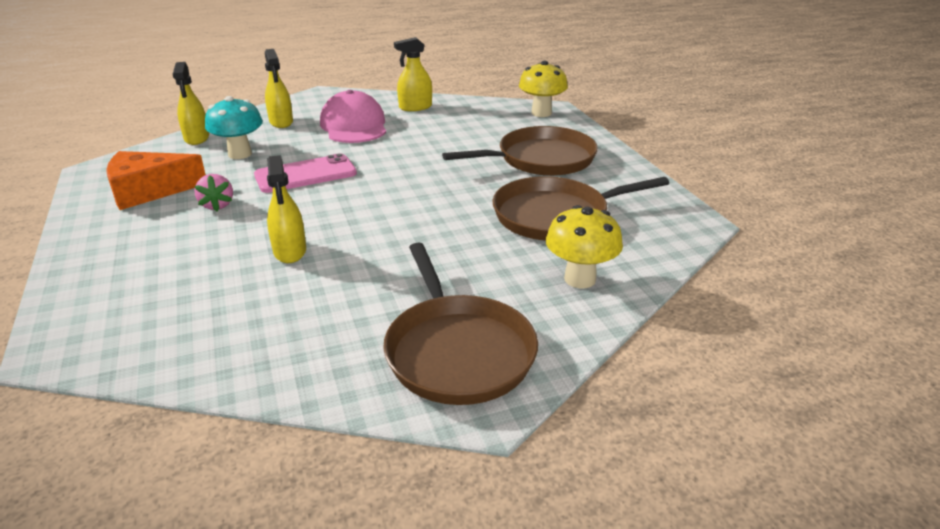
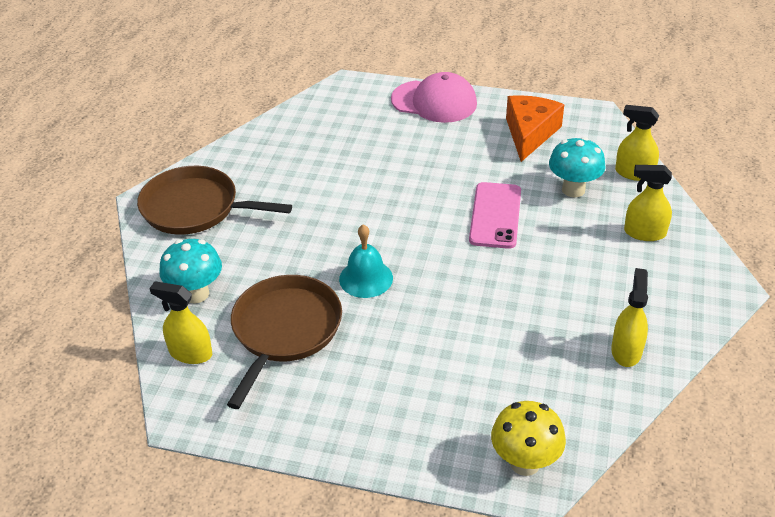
camera: 125 degrees right, 10 degrees up
(217, 205) = (475, 160): pink strawberry -> none
(290, 251) = (371, 176): yellow spray bottle -> yellow spray bottle (190, 353)
(354, 126) = (597, 280): pink cap -> pink cap (434, 101)
(450, 203) = (366, 278): none -> turquoise bell
(541, 159) = (396, 384): brown pan -> none
(580, 279) = (196, 294): yellow mushroom -> turquoise mushroom

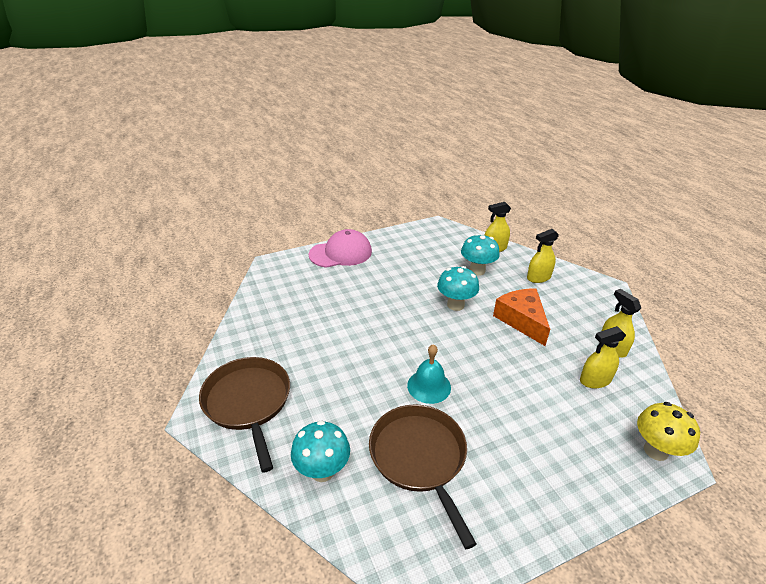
camera: 40 degrees left, 5 degrees down
(190, 353) = (371, 524): yellow spray bottle -> yellow spray bottle (595, 380)
(195, 208) = (248, 402): brown pan -> brown pan turned 90 degrees clockwise
(495, 215) = (455, 305): pink phone -> turquoise mushroom
(530, 133) = (417, 249): orange cheese -> orange cheese (521, 320)

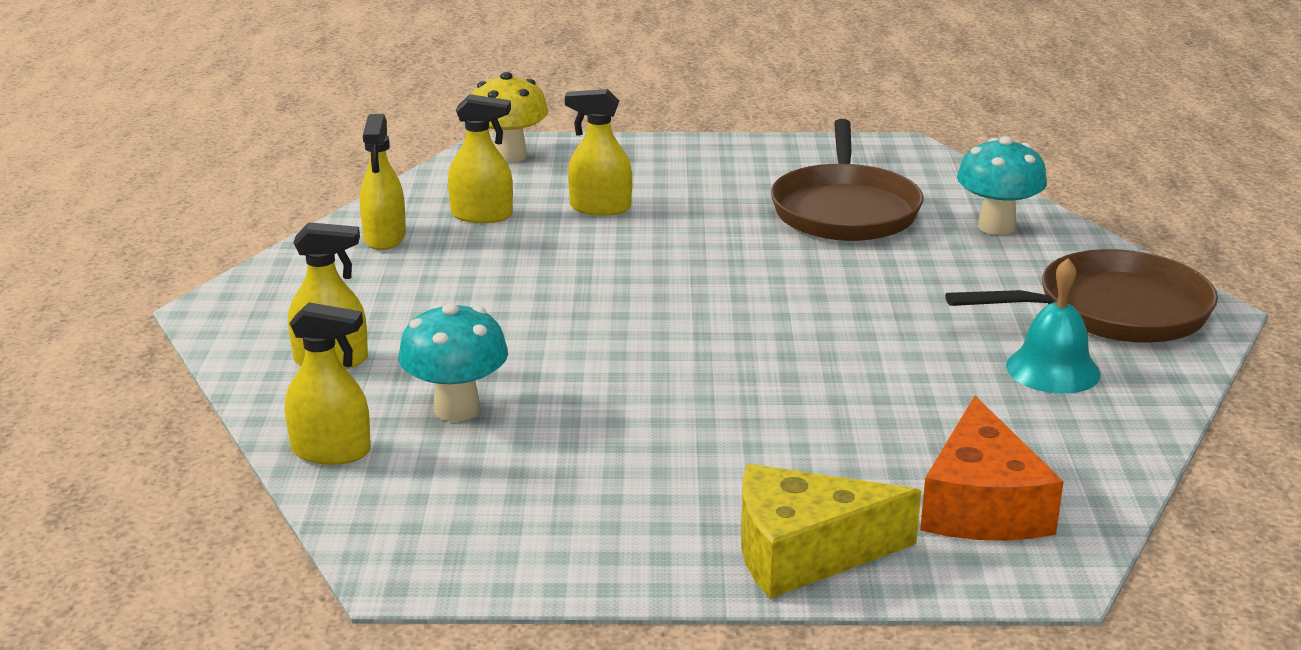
camera: 155 degrees left, 10 degrees down
(248, 402) = (1114, 310): brown pan -> brown pan turned 105 degrees counterclockwise
(341, 253) = (804, 552): pink cap -> yellow cheese
(429, 386) = (771, 264): turquoise bell -> turquoise bell (1053, 369)
(455, 305) = (596, 356): turquoise mushroom -> none
(521, 320) = (489, 302): orange cheese -> orange cheese (982, 505)
(549, 409) = (600, 208): none -> yellow spray bottle

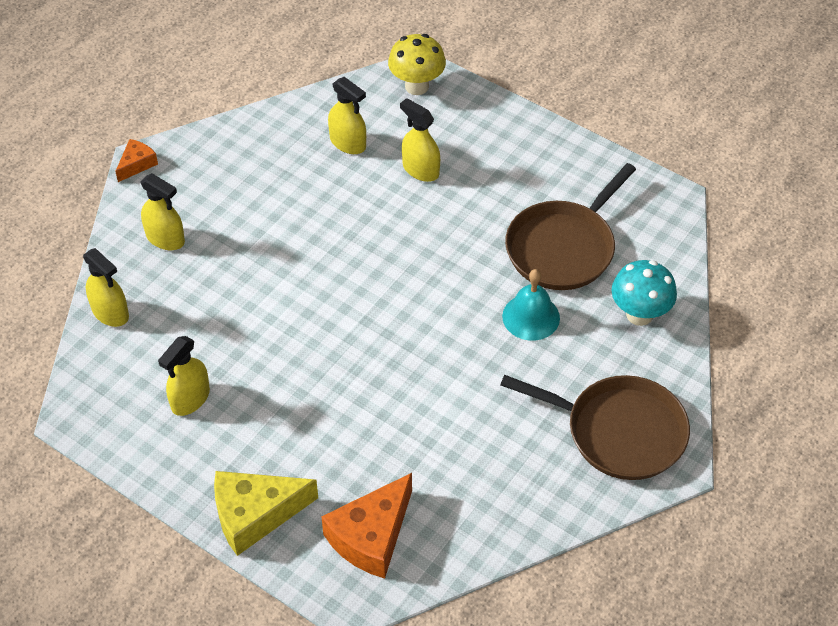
camera: 35 degrees right, 25 degrees up
(206, 314) = (137, 164): none -> orange cheese
(385, 238) = (278, 138): yellow spray bottle -> yellow spray bottle (190, 399)
(457, 409) = (191, 313): turquoise mushroom -> none
(804, 552) = (255, 515): yellow cheese -> yellow cheese turned 45 degrees counterclockwise
(1053, 369) = (524, 460): turquoise bell -> turquoise bell (531, 317)

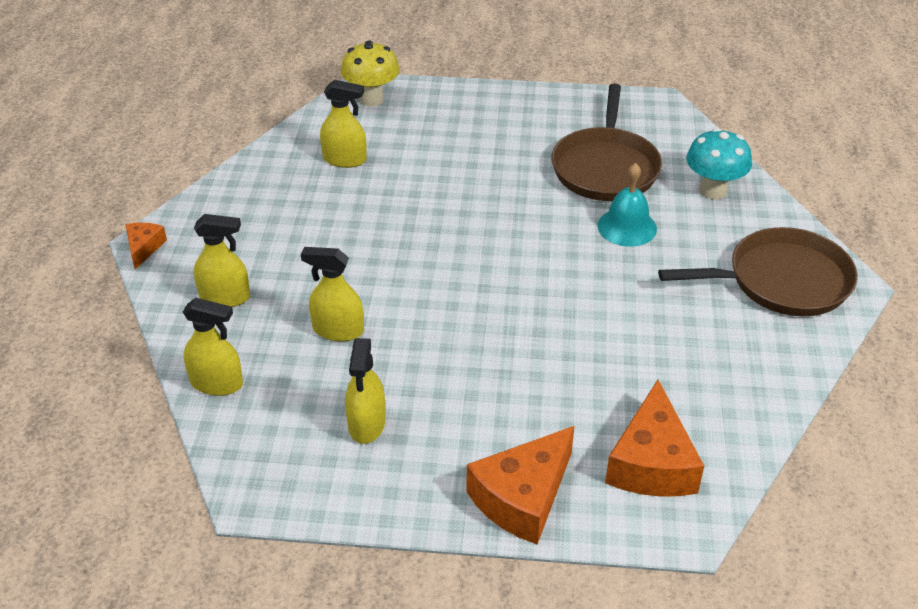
camera: 30 degrees left, 10 degrees down
(255, 515) = (522, 497): yellow cheese -> orange cheese
(420, 169) = (429, 156): yellow spray bottle -> yellow spray bottle (338, 330)

